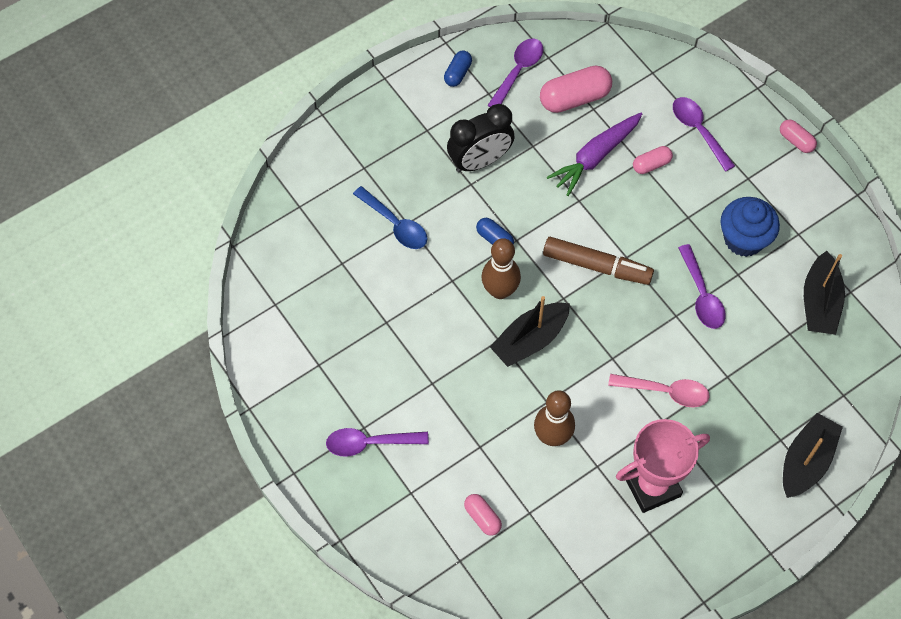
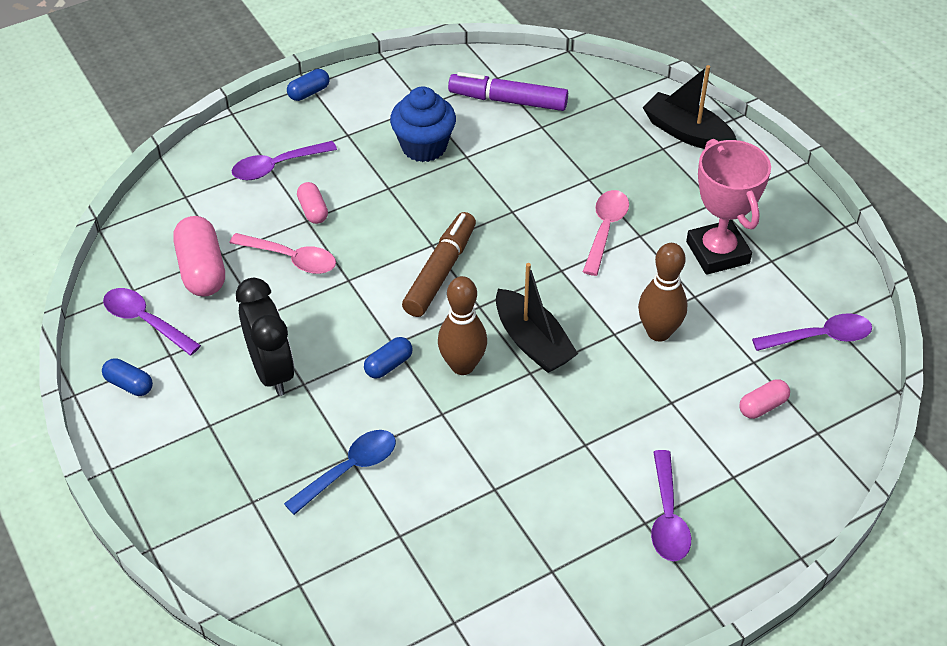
camera: 85 degrees left, 15 degrees down
(595, 157) = (291, 259): purple carrot -> pink spoon
(702, 295) = (489, 187): purple spoon -> purple spoon (820, 337)
(796, 141) = (309, 92): pink capsule -> blue capsule
(819, 302) = (508, 100): black boat -> purple marker

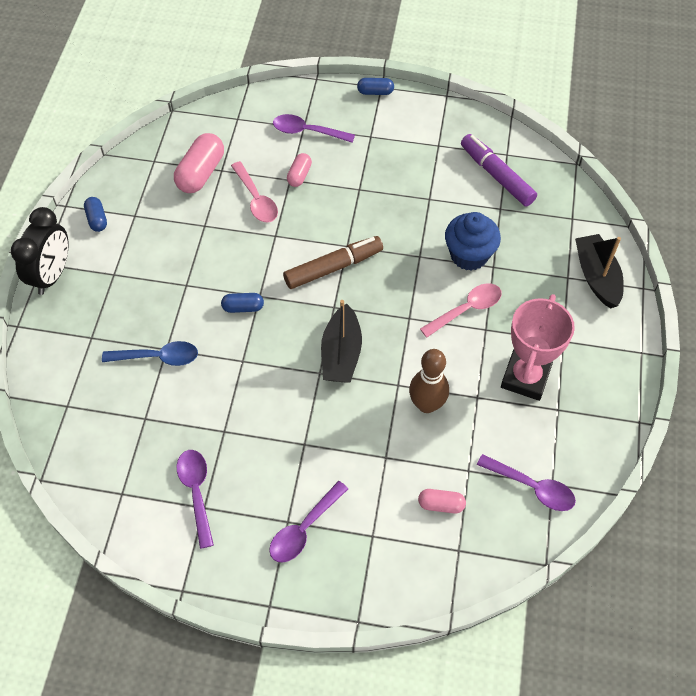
camera: 40 degrees right, 10 degrees up
(145, 321) = (141, 185): purple spoon -> purple spoon (196, 492)
(271, 371) = (176, 264): black clock -> black clock (52, 275)
(424, 147) = (409, 174): blue cupcake -> blue cupcake (469, 255)
(462, 365) = (284, 339): brown bowling pin -> none

